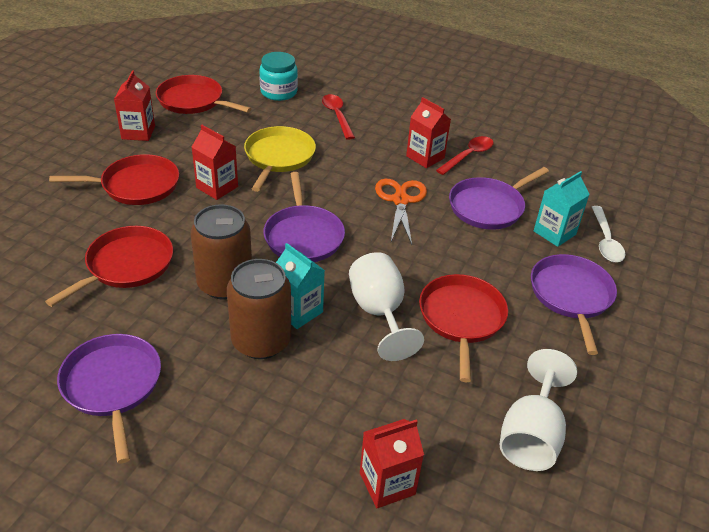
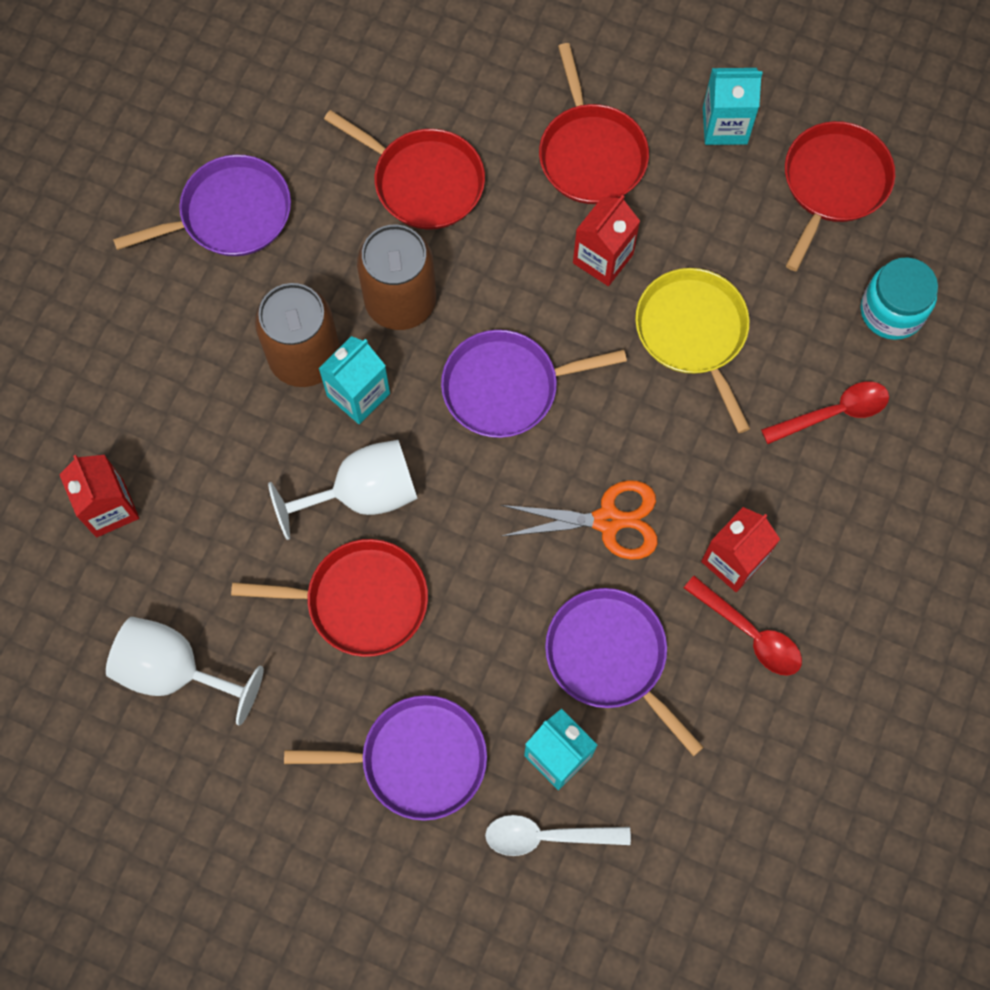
camera: 90 degrees right, 30 degrees up
(138, 132) = (725, 126): red carton -> turquoise carton
(278, 157) = (693, 333): yellow pan -> yellow pan turned 120 degrees counterclockwise

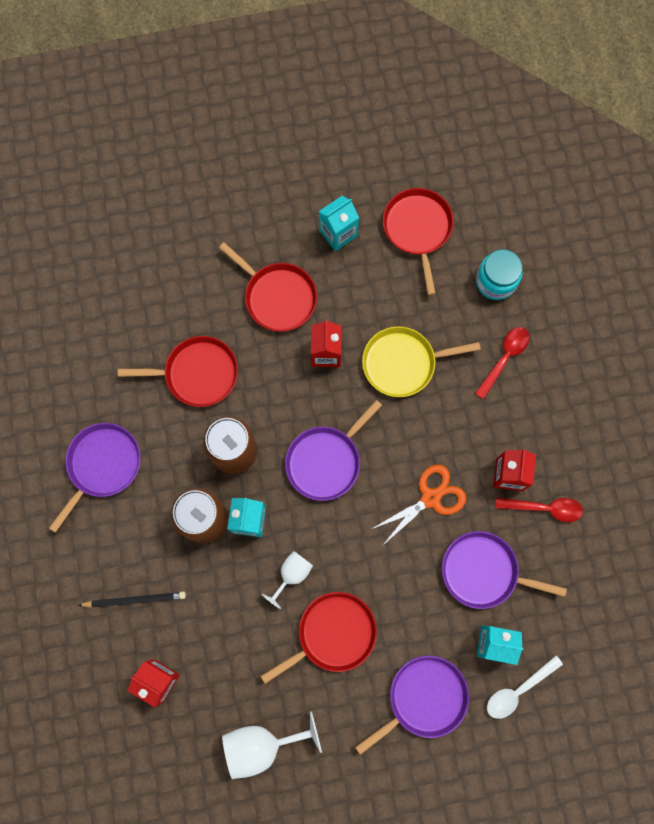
camera: 35 degrees left, 5 degrees up
(152, 394) = (135, 599): none -> black pencil
(363, 494) = (292, 574): white goblet -> white goblet, size x0.61
(693, 333) = (403, 363): yellow pan -> yellow pan turned 45 degrees counterclockwise

